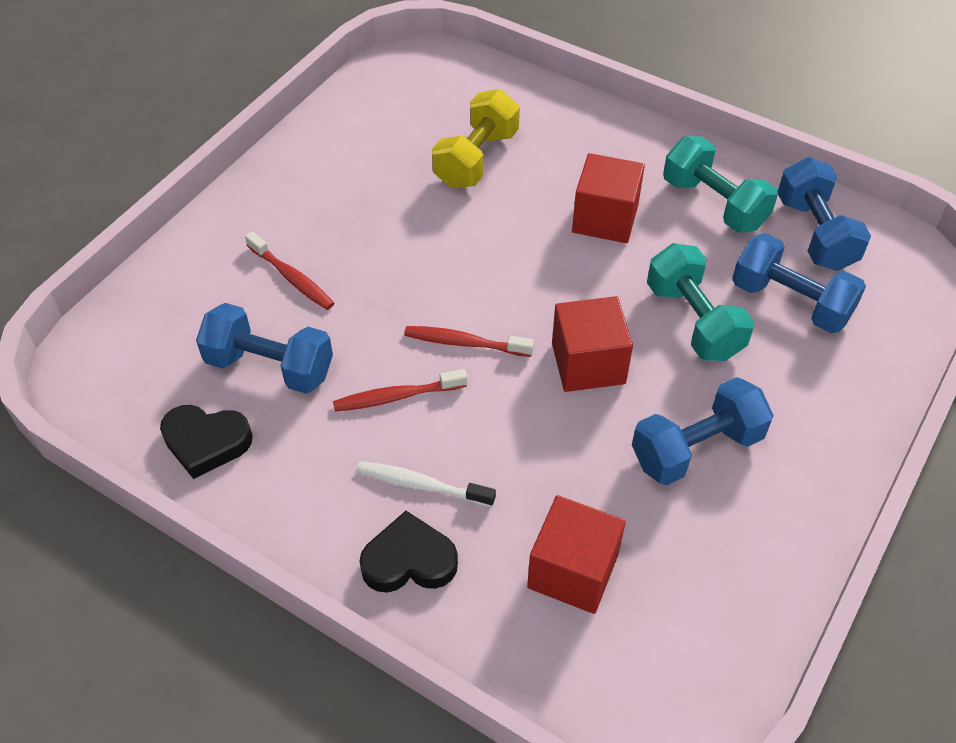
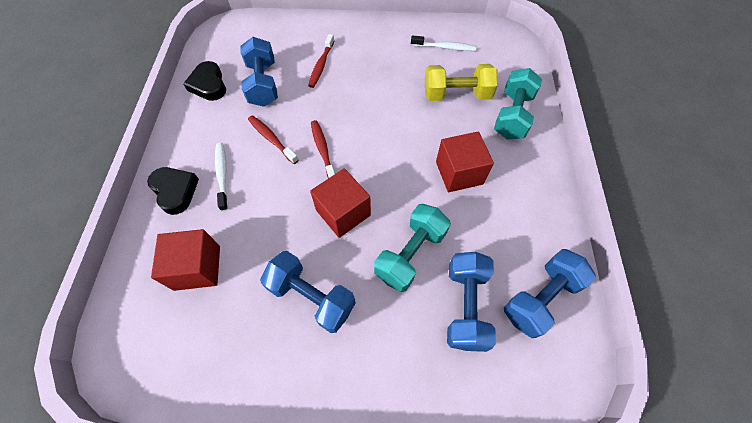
camera: 60 degrees right, 10 degrees up
(380, 128) = (445, 47): none -> white toothbrush
(714, 204) = (518, 225): turquoise dumbbell -> turquoise dumbbell (512, 115)

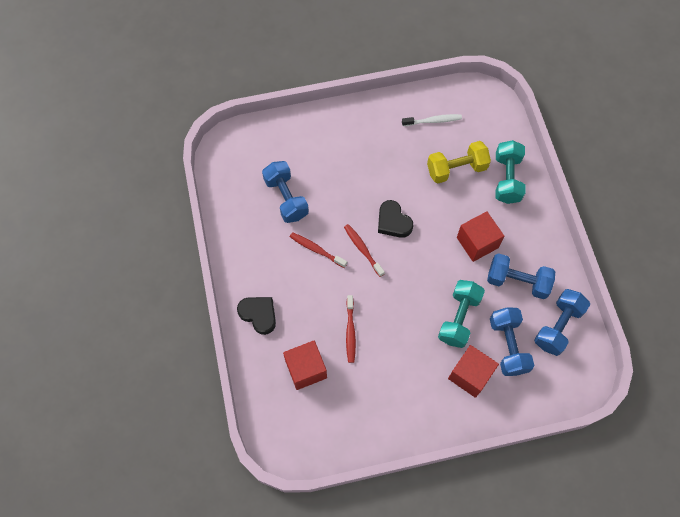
camera: 15 degrees left, 5 degrees up
(209, 85) = (238, 210): black heart -> black heart (393, 222)
(222, 175) = (290, 291): white toothbrush -> none
(311, 297) = (398, 368): blue dumbbell -> blue dumbbell (517, 281)
(321, 65) = (330, 166): red toothbrush -> red toothbrush (350, 332)
(343, 212) = (398, 299): red cube -> red cube (470, 375)

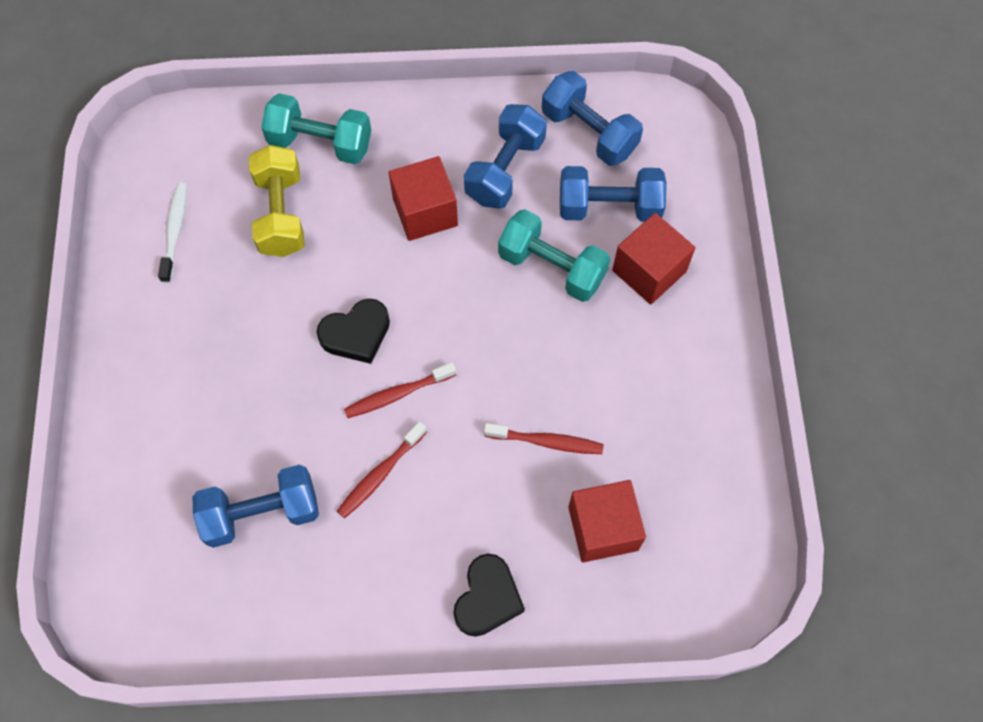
camera: 80 degrees left, 0 degrees up
(259, 315) = (487, 598): black heart -> black heart turned 150 degrees clockwise

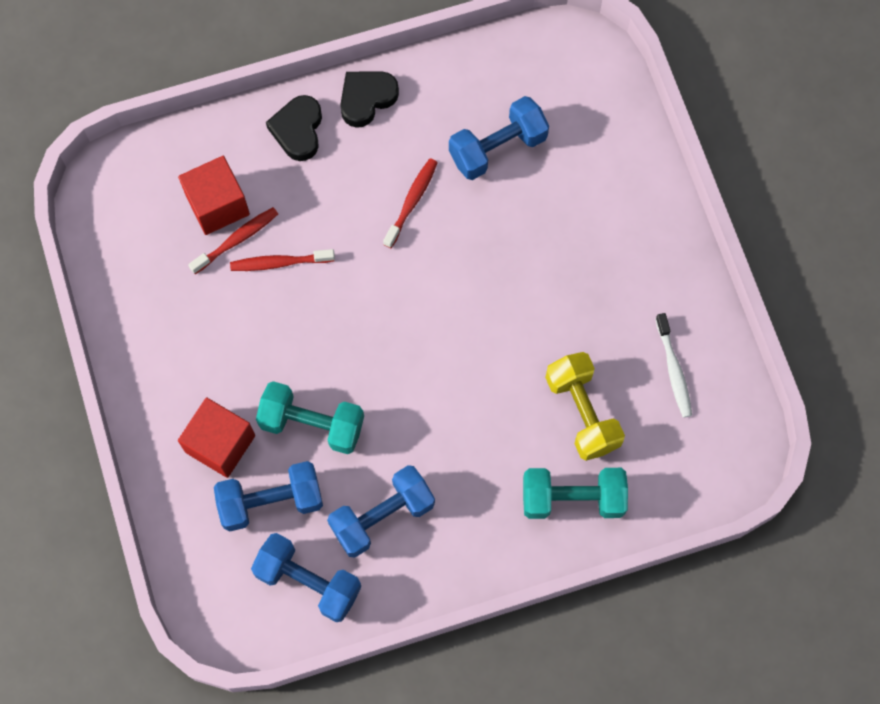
camera: 165 degrees right, 5 degrees up
(356, 334) = (471, 314): black heart -> black heart (366, 99)
(397, 394) = (418, 271): red toothbrush -> red toothbrush (237, 240)
(425, 212) = (446, 450): red cube -> none
(505, 170) = (382, 516): blue dumbbell -> blue dumbbell turned 45 degrees clockwise

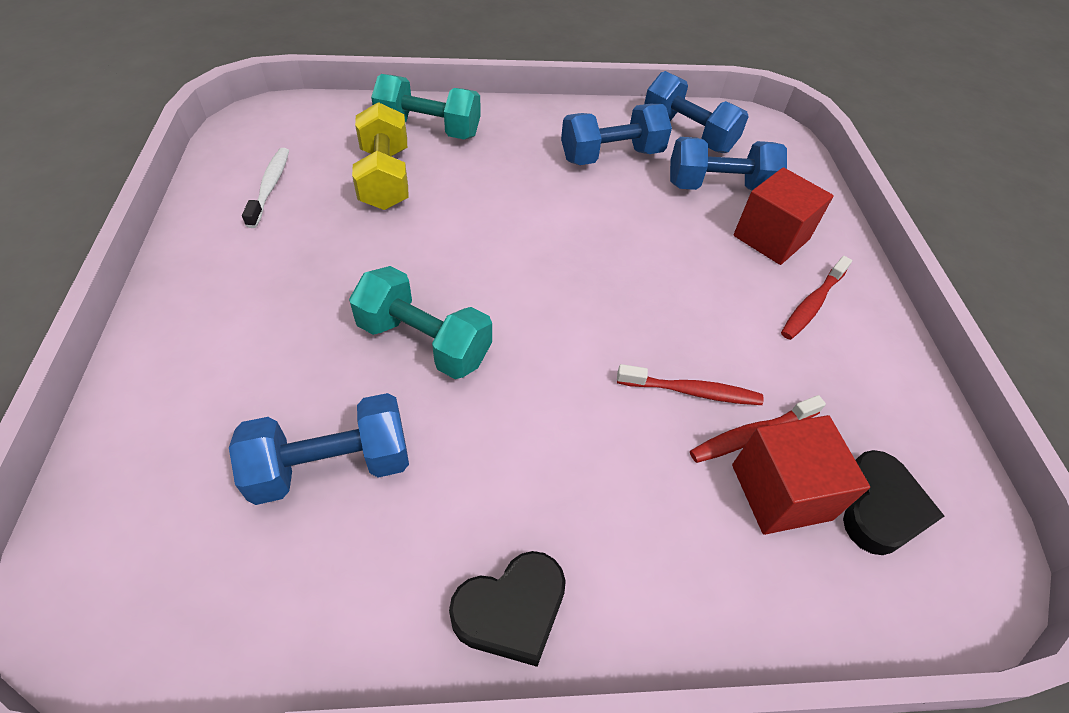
camera: 170 degrees left, 20 degrees down
(298, 130) = (642, 582): black heart -> black heart (880, 508)
(312, 424) = (670, 231): turquoise dumbbell -> turquoise dumbbell (424, 342)
(412, 201) = (489, 423): red toothbrush -> red toothbrush (812, 304)

